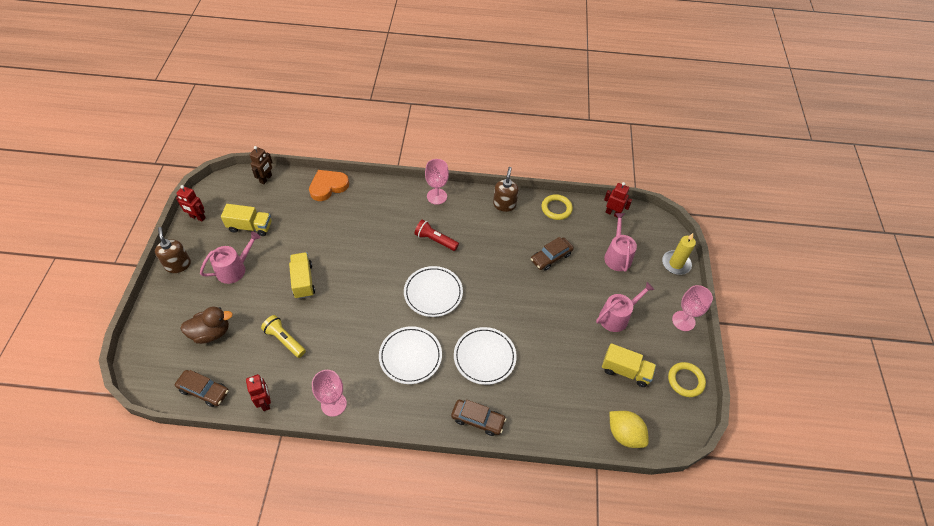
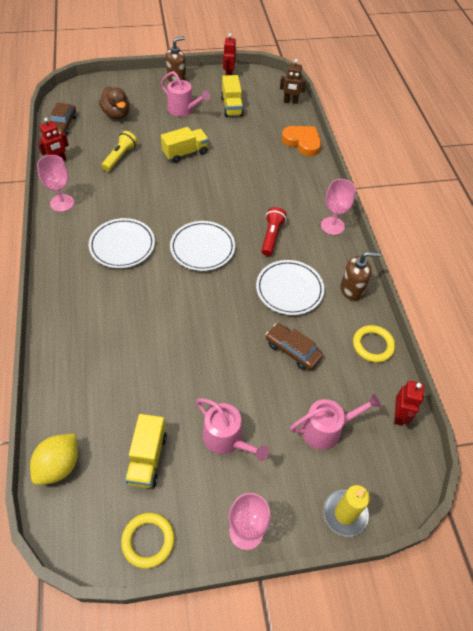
camera: 75 degrees right, 0 degrees up
(478, 419) = (60, 314): brown car -> none
(484, 357) = (135, 307): white plate -> white plate (289, 289)

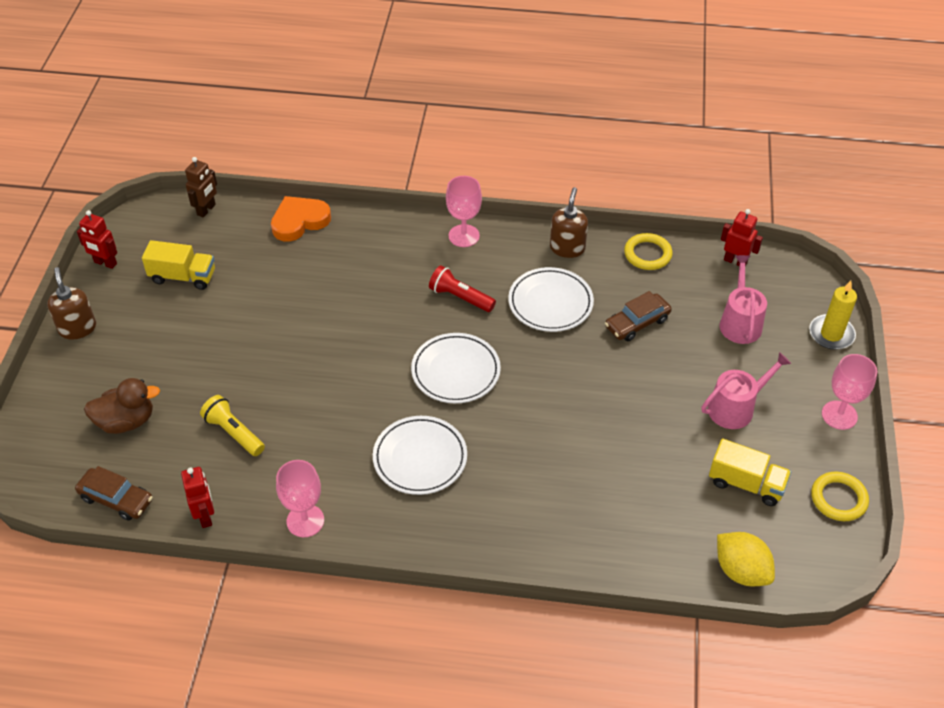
camera: 70 degrees left, 5 degrees down
(183, 110) = (160, 335): pink watering can -> none
(185, 153) = (261, 352): yellow truck -> none

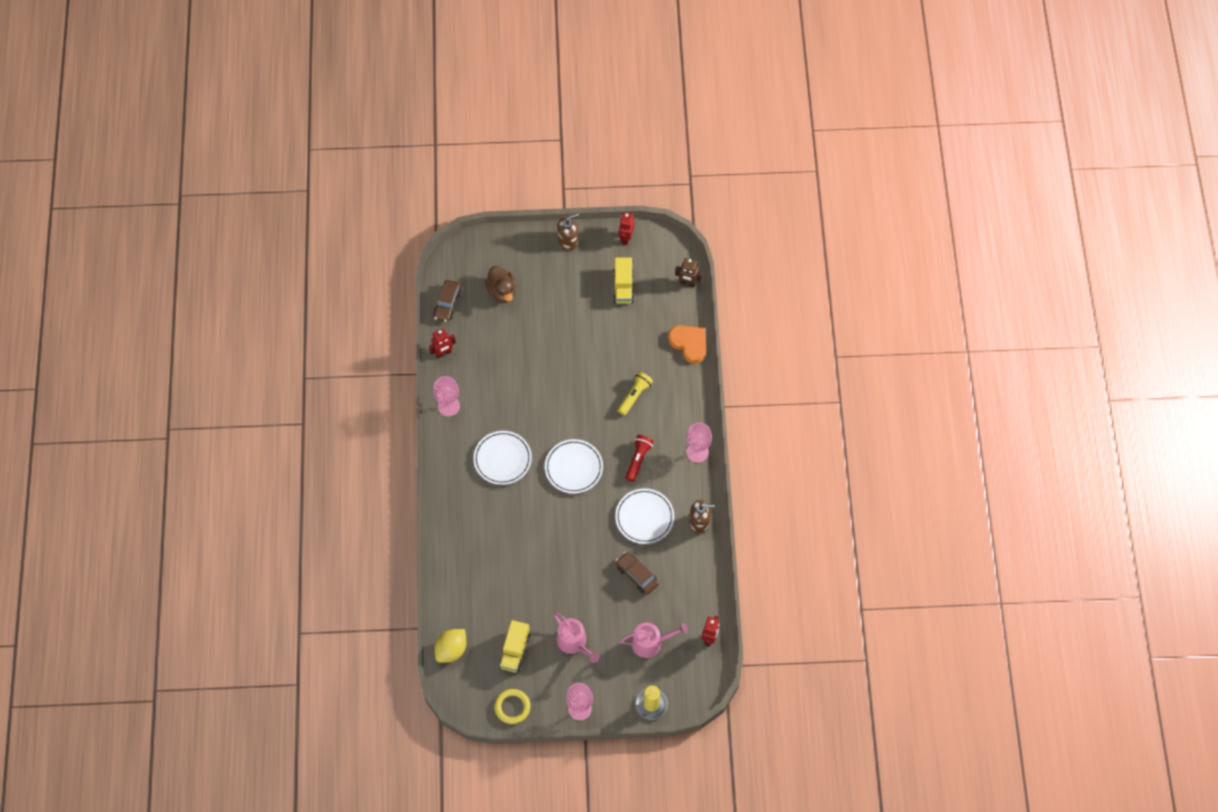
camera: 80 degrees right, 15 degrees up
(234, 433) = (503, 352): yellow flashlight -> yellow flashlight (634, 396)
(647, 254) = (704, 577): yellow ring -> none

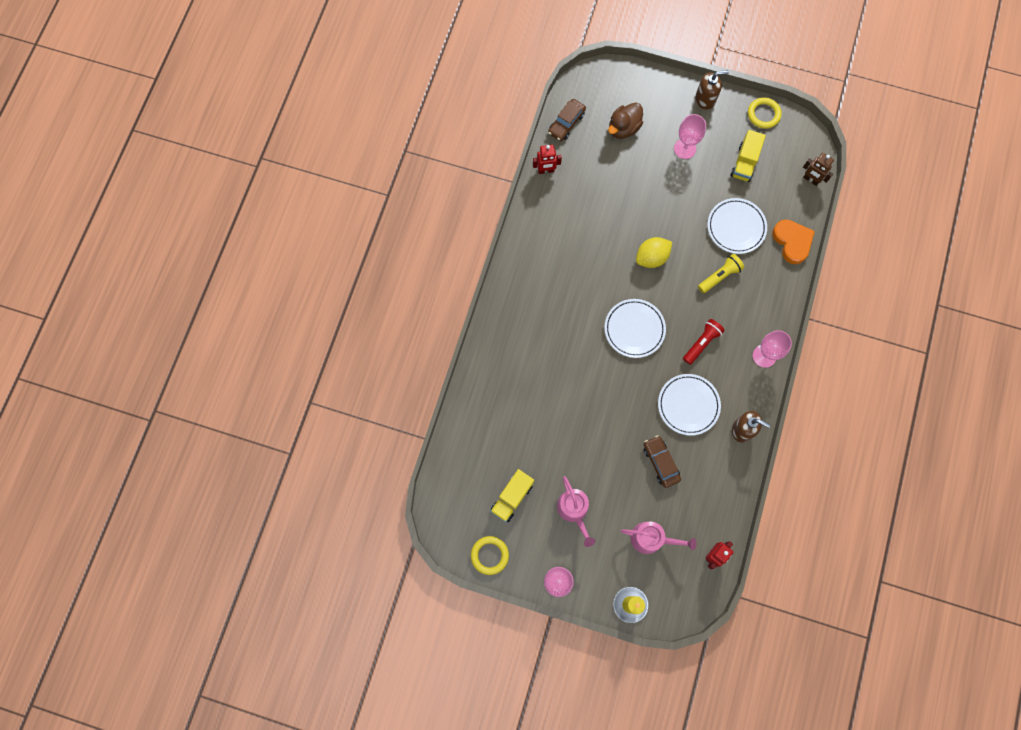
camera: 20 degrees right, 10 degrees up
(448, 406) = (532, 225): pink goblet -> pink goblet (684, 148)
(451, 650) = (450, 473): yellow lemon -> yellow lemon (651, 258)
(502, 291) = (623, 128): brown duck -> brown duck turned 45 degrees clockwise
(502, 459) = (567, 296): white plate -> white plate (736, 227)
(626, 238) = (763, 114): red robot -> yellow ring

